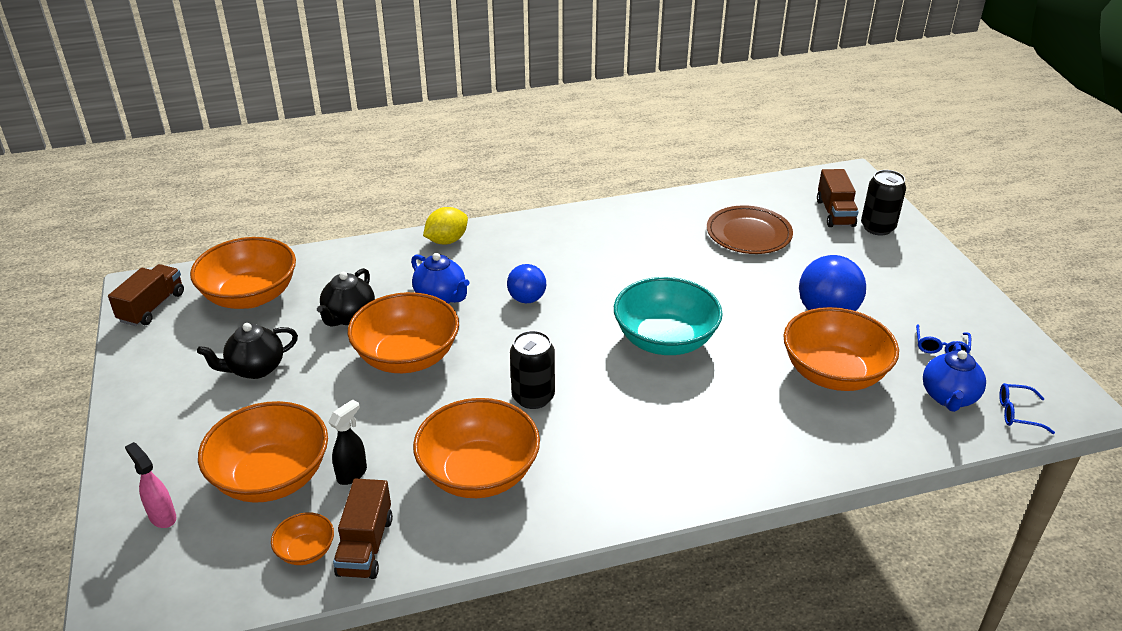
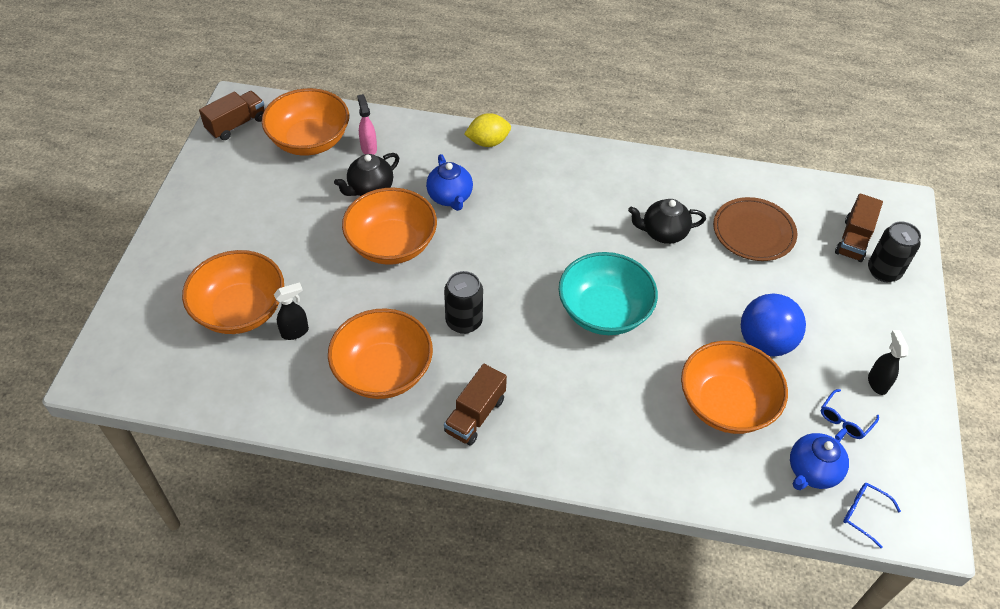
camera: 25 degrees right, 15 degrees up
(162, 517) = (155, 311): pink spray bottle -> pink spray bottle (369, 148)
(255, 369) = (278, 210): black teapot -> black teapot (663, 233)
(306, 551) = (231, 381): orange bowl -> none
(365, 546) = (271, 395): brown truck -> brown truck (475, 415)
(527, 299) = (516, 226): blue ball -> none
(942, 310) = (877, 383): none -> black spray bottle

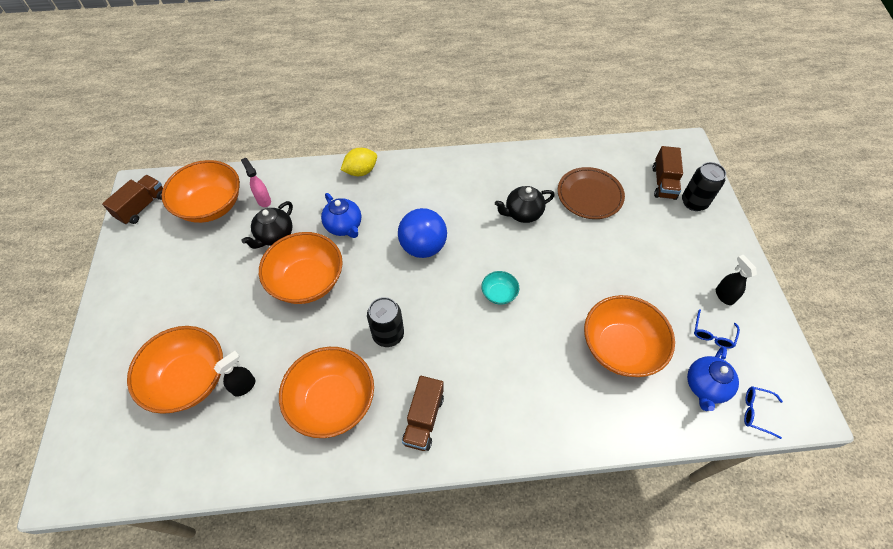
camera: 15 degrees left, 5 degrees up
(604, 312) = (499, 293): turquoise bowl -> turquoise bowl, size x0.46
(765, 342) = (630, 285): blue ball -> blue ball (423, 247)

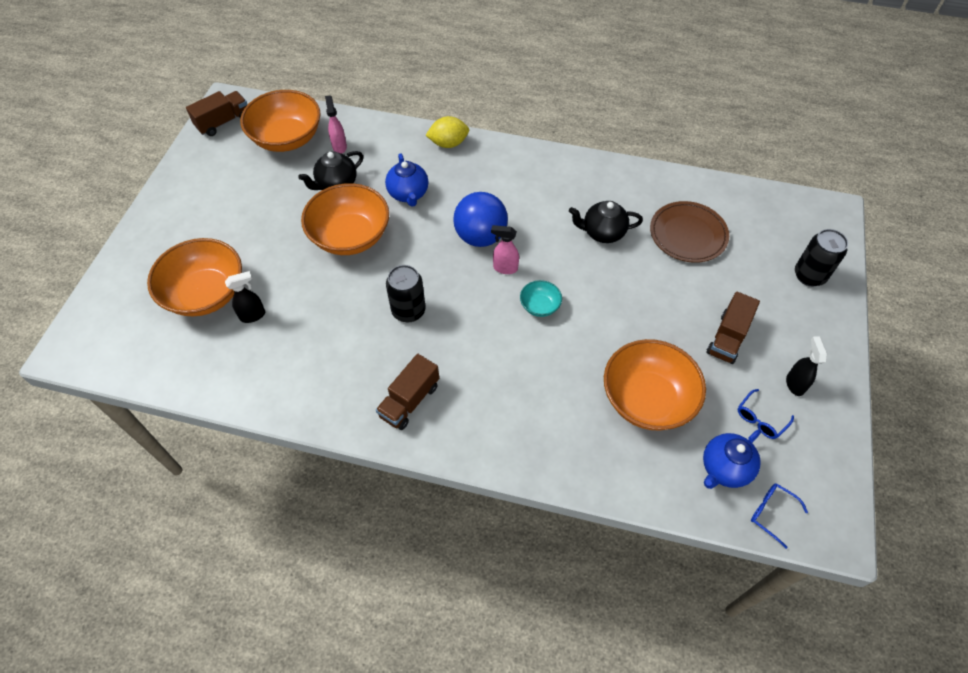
camera: 20 degrees right, 0 degrees up
(332, 401) = (329, 355): orange bowl -> none
(455, 269) = (505, 268): none -> pink spray bottle
(663, 182) = (782, 244): brown truck -> brown truck (727, 338)

